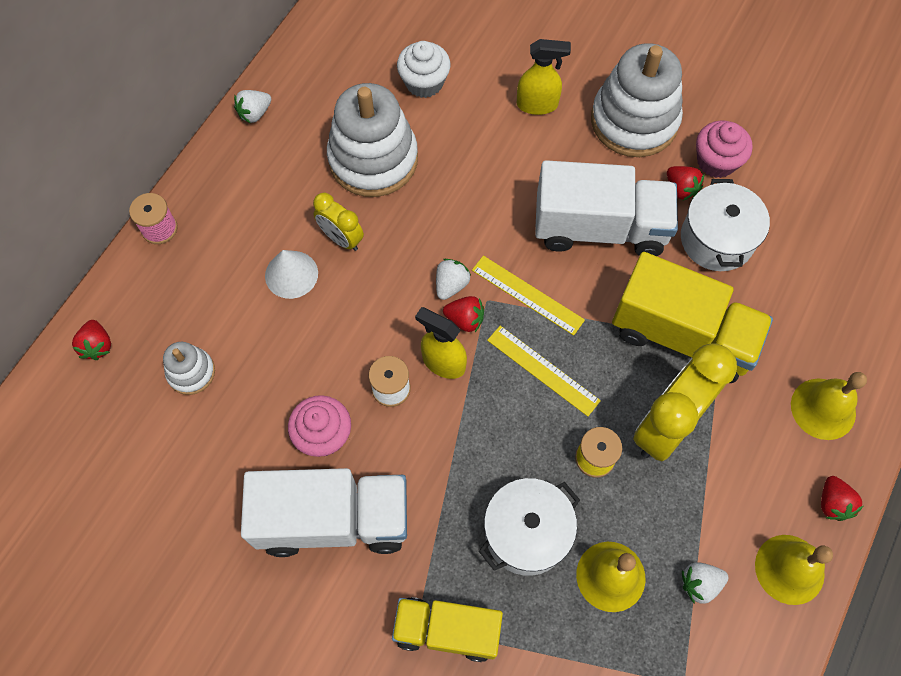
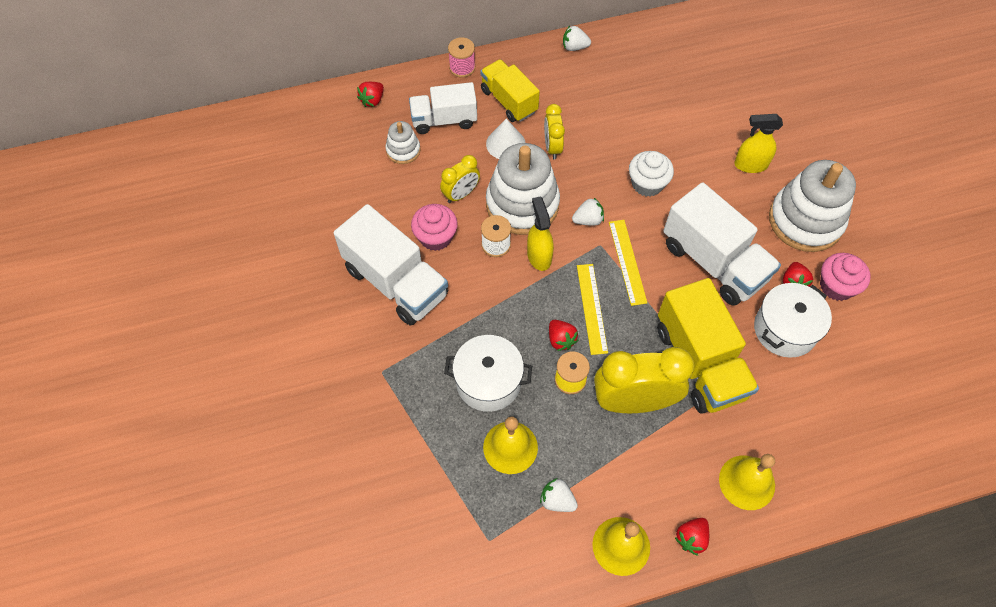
camera: 45 degrees right, 5 degrees down
(200, 302) = (444, 120): none -> white truck
(302, 367) = (461, 194): none -> yellow clock
(373, 159) = (615, 120): white stacking toy -> white stacking toy (522, 204)
(424, 82) = (691, 101): white cupcake -> white cupcake (647, 184)
(447, 630) = (393, 389): yellow truck -> yellow truck (509, 101)
(465, 319) = (576, 244): red strawberry -> red strawberry (561, 340)
(537, 104) = (750, 165): yellow spray bottle -> yellow spray bottle turned 135 degrees clockwise

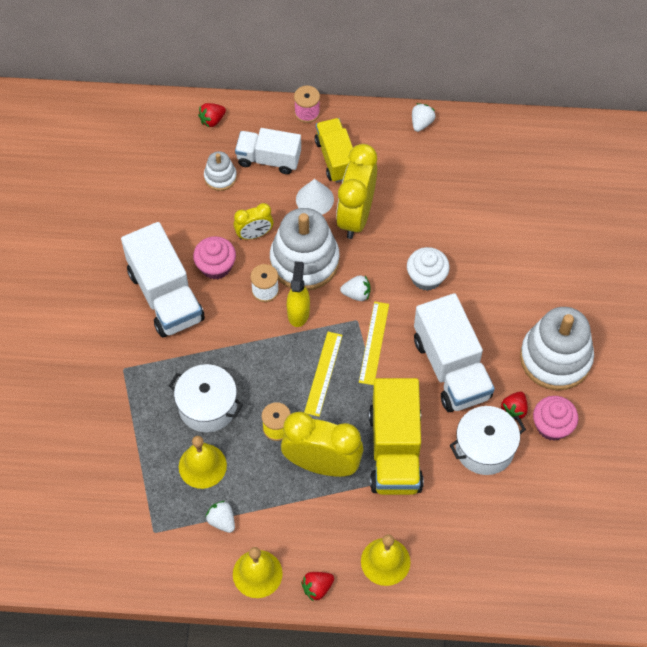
camera: 20 degrees right, 0 degrees up
(552, 147) = (355, 216): yellow clock -> yellow clock, size x1.87
(561, 340) = (284, 392): red strawberry -> none
(574, 47) = (421, 123): white strawberry -> white strawberry turned 90 degrees clockwise
(750, 165) = (531, 290): yellow spray bottle -> none

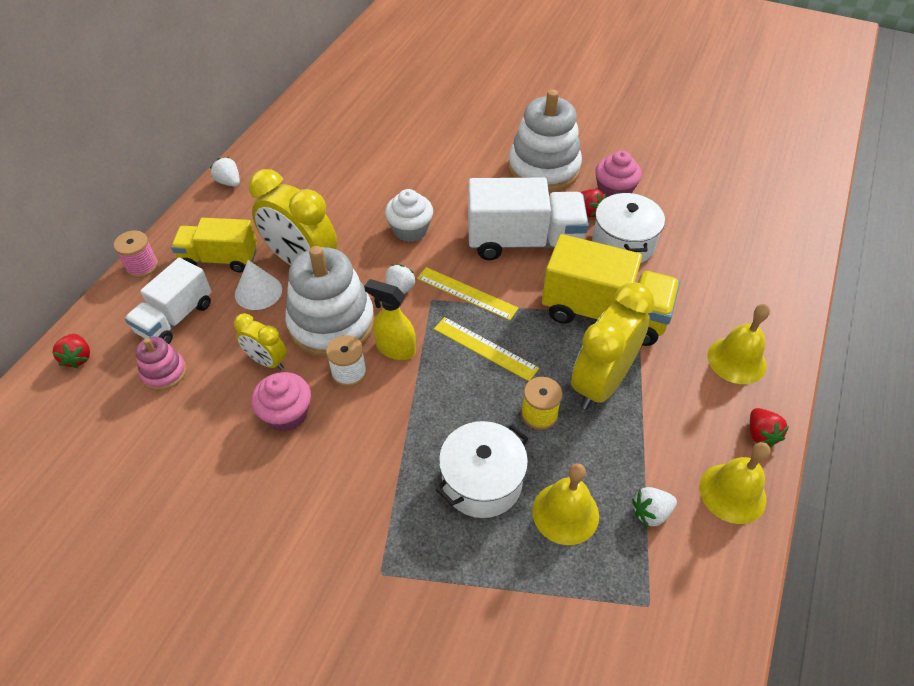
camera: 70 degrees left, 10 degrees down
(166, 296) = (296, 484): white truck -> none
(220, 177) = (164, 372): white stacking toy -> pink stacking toy
(254, 234) = (267, 361): yellow clock -> yellow clock turned 120 degrees clockwise

